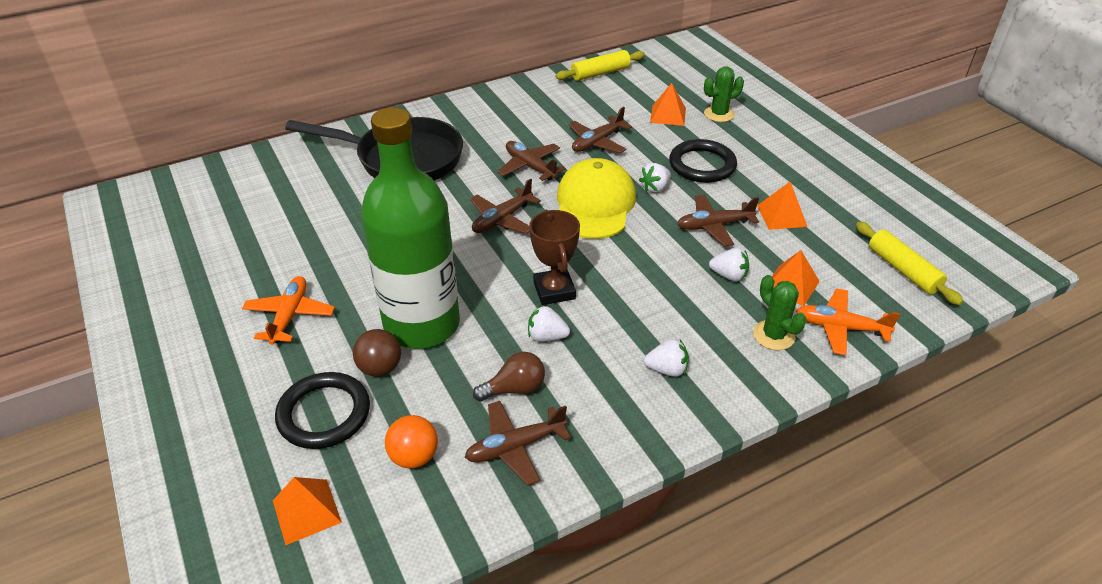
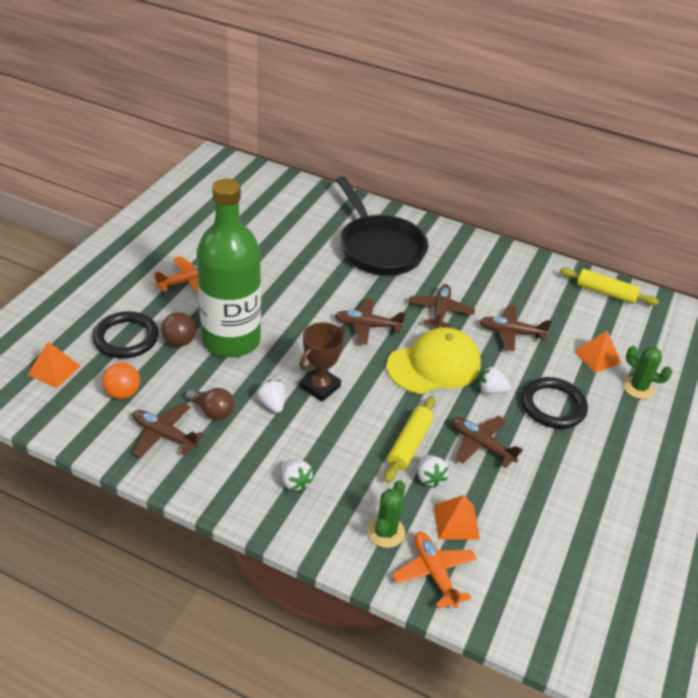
camera: 50 degrees right, 0 degrees up
(781, 215) = (540, 483): orange pyramid -> none
(903, 270) = (553, 595): yellow rolling pin -> yellow rolling pin (409, 444)

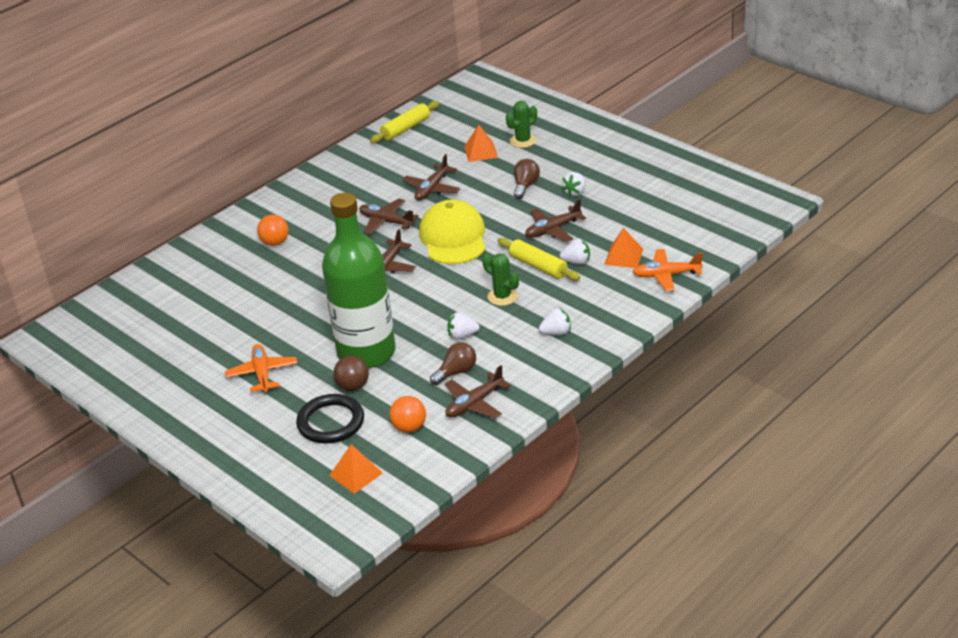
camera: 65 degrees left, 5 degrees down
(320, 387) = (452, 305): brown trophy -> none
(379, 247) = (275, 242): black pan -> orange ball
(386, 532) = (622, 292): green cactus -> green cactus (502, 296)
(491, 390) = (495, 213): white strawberry -> white strawberry (575, 192)
(553, 406) = (525, 186): black ring -> brown light bulb

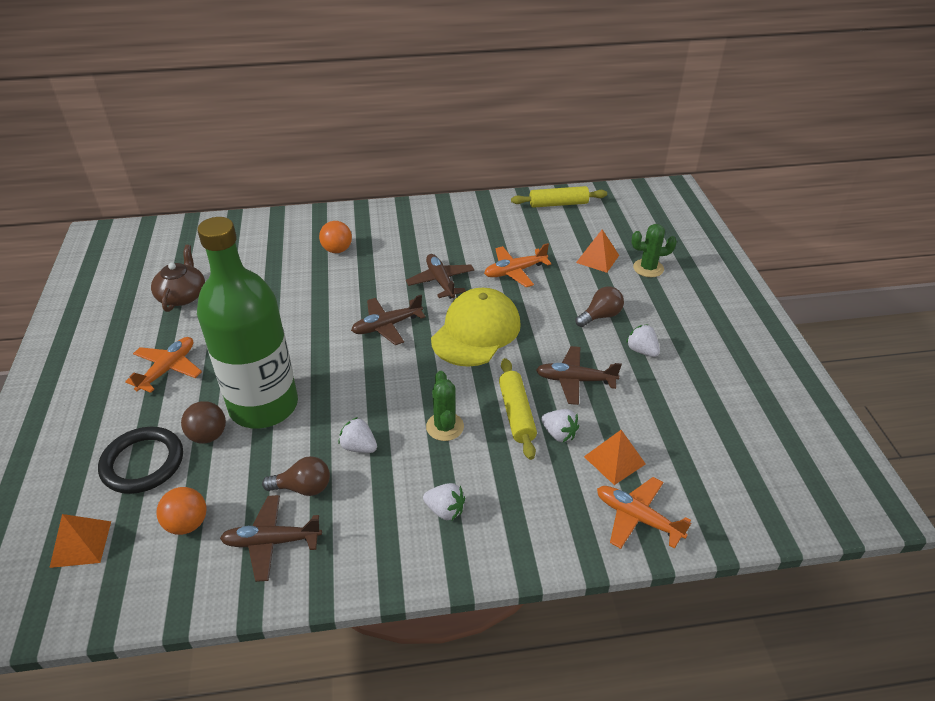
camera: 35 degrees right, 5 degrees up
(196, 332) = (182, 295): none -> brown teapot
(432, 189) = (515, 271): brown plane -> orange plane
(575, 192) = (642, 351): white strawberry -> white strawberry turned 75 degrees clockwise

